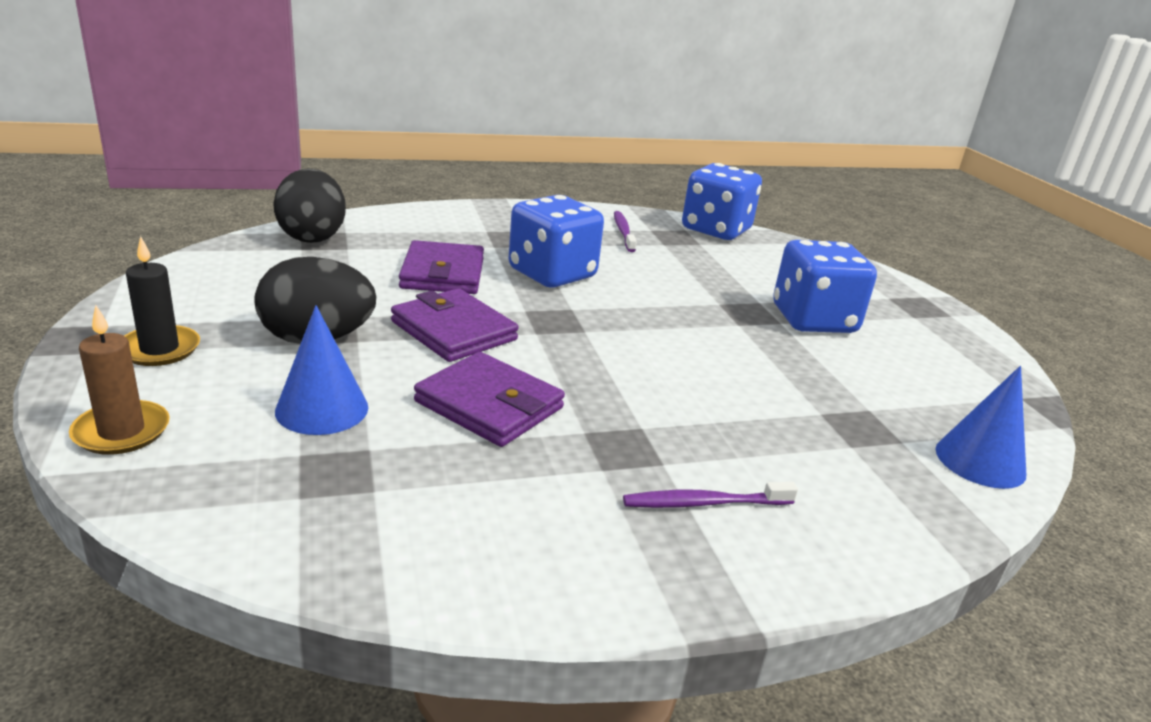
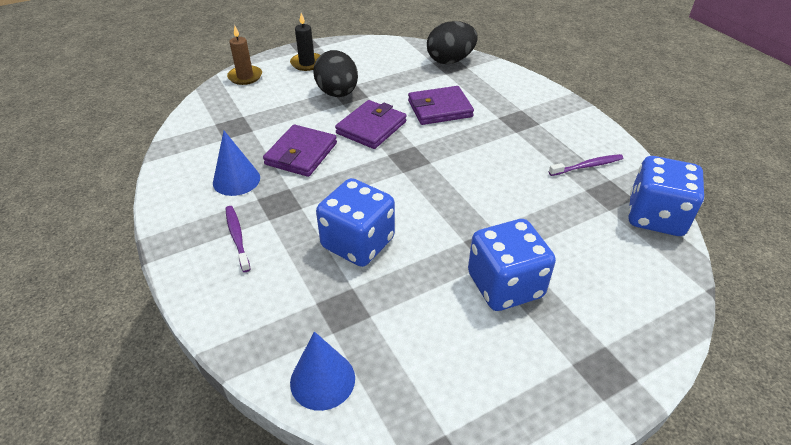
camera: 80 degrees right, 15 degrees up
(322, 409) = (278, 111): blue cone -> blue cone (236, 180)
(552, 274) = (475, 146): blue dice -> blue dice (358, 243)

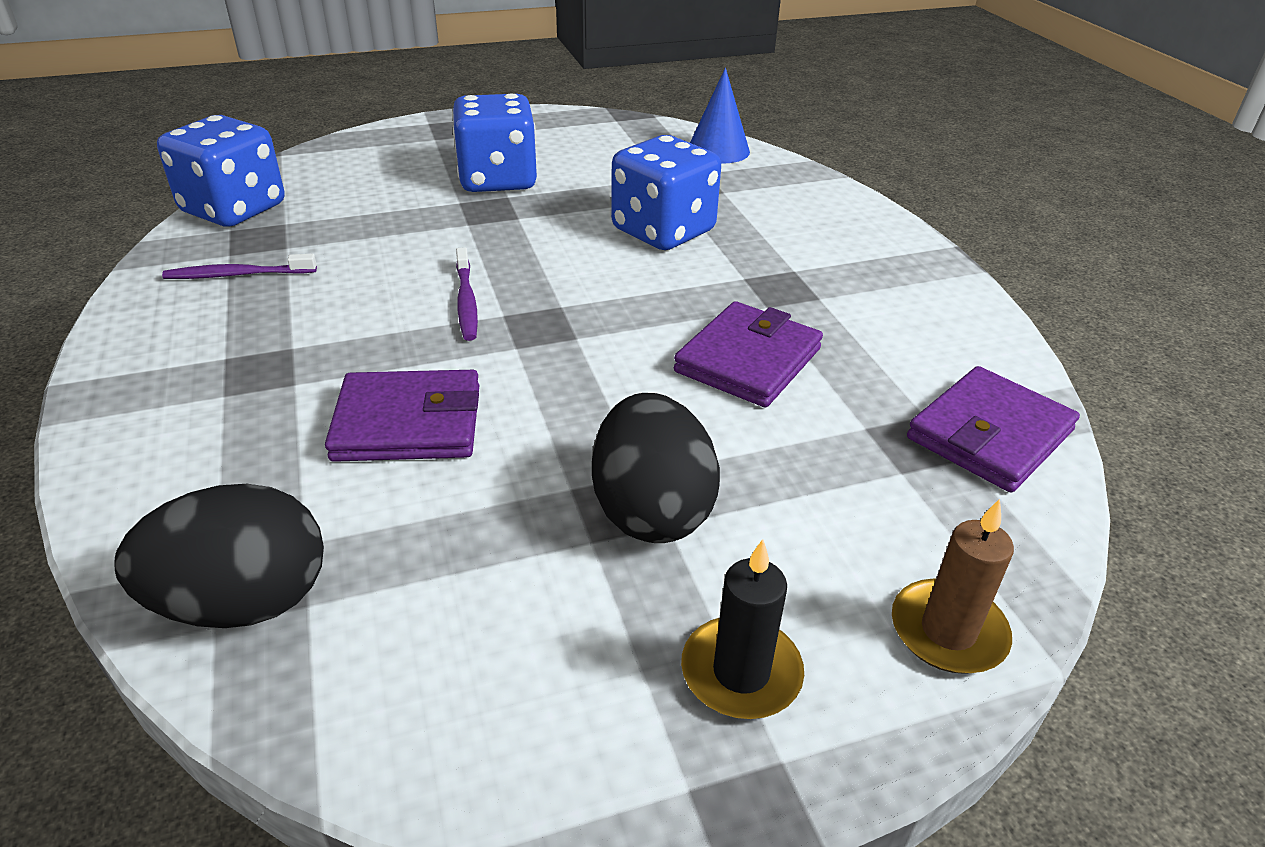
camera: 170 degrees left, 5 degrees down
(236, 180) = (865, 329): blue cone -> none
(237, 237) = (836, 255): purple toothbrush -> purple toothbrush (466, 301)
(371, 127) = (590, 397): purple wallet -> purple wallet (989, 435)

